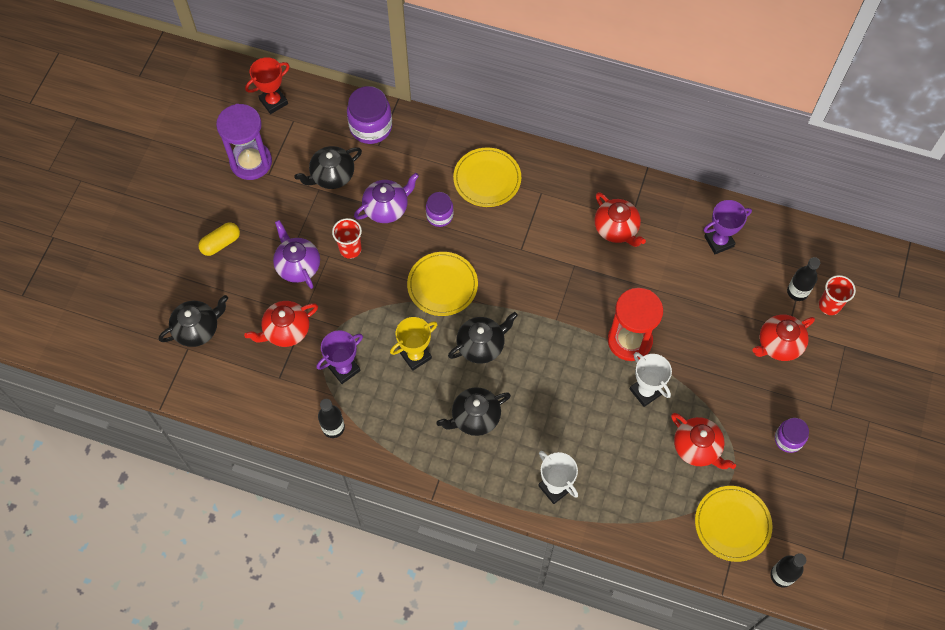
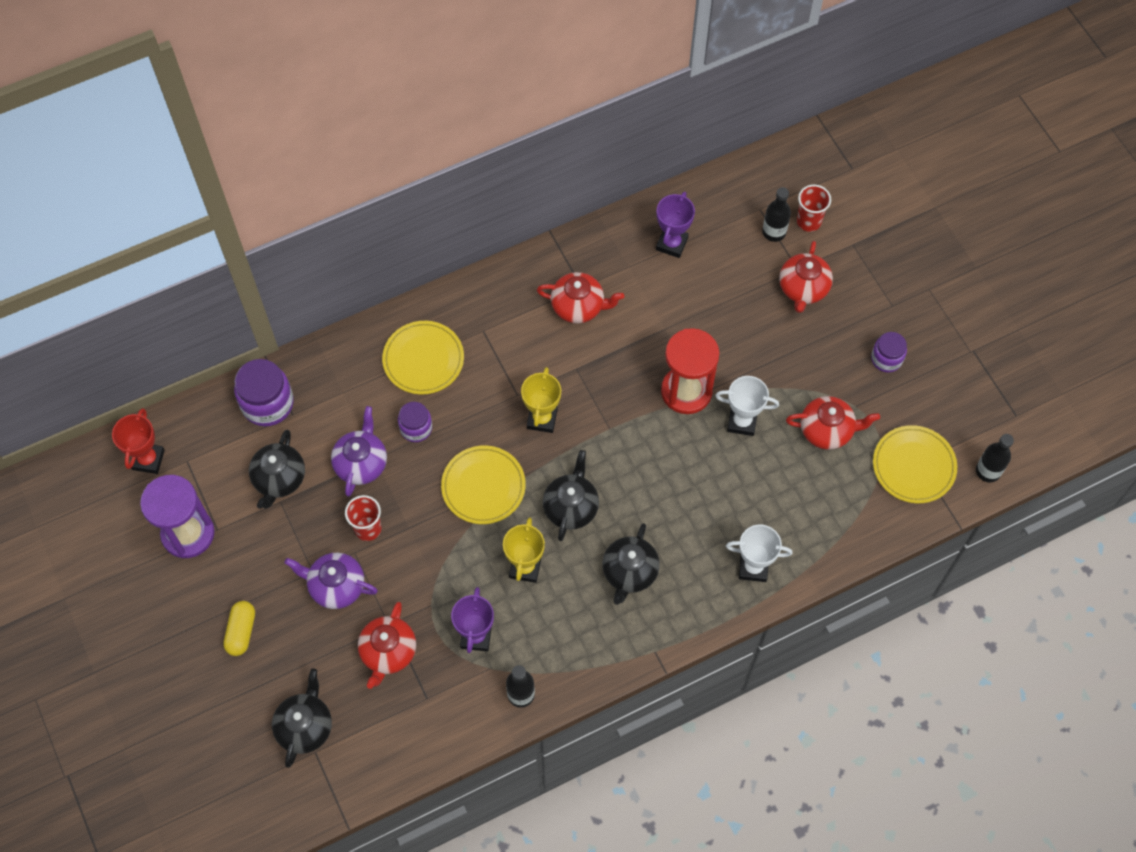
camera: 45 degrees left, 0 degrees up
(520, 277) = (542, 419): none -> yellow trophy

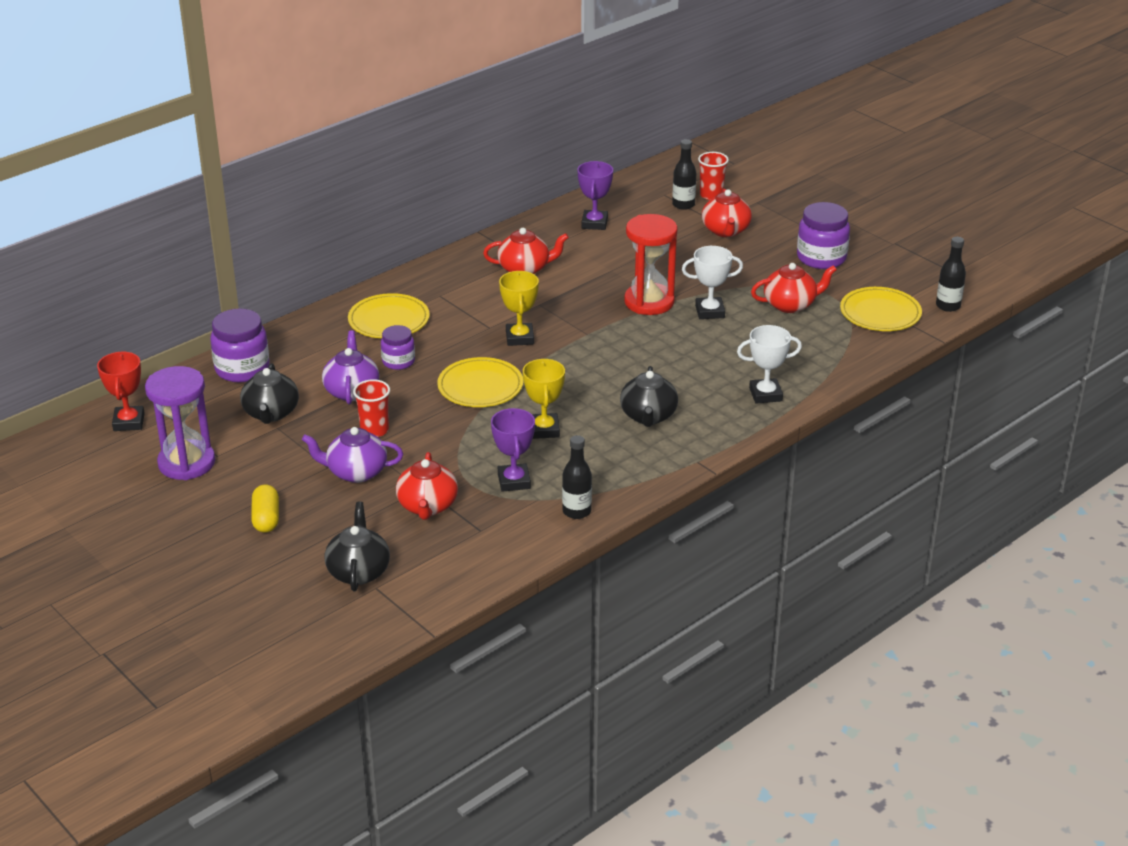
camera: 15 degrees left, 30 degrees down
(571, 507) = (572, 386): black teapot -> none
(886, 359) = (821, 258): purple jar -> purple jar, size x1.64

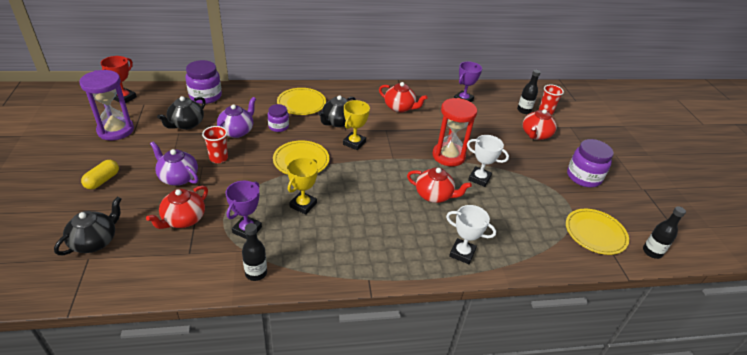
camera: 30 degrees right, 5 degrees up
(648, 416) = (372, 229): black teapot -> black teapot (337, 122)
(790, 305) = (536, 198): red teapot -> red teapot (434, 195)

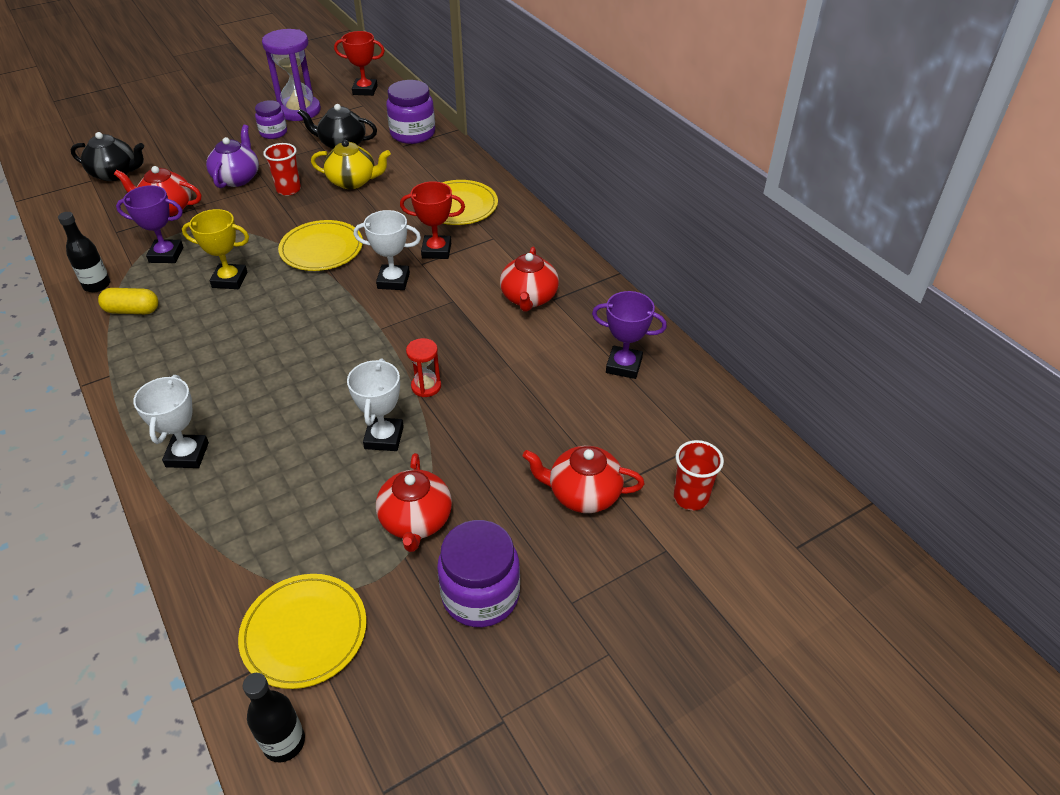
camera: 70 degrees right, 5 degrees up
(102, 180) = (209, 139): yellow capsule -> yellow capsule (132, 310)
(237, 131) = (353, 181): purple teapot -> yellow teapot
(278, 126) = (386, 207): purple jar -> purple jar (273, 133)
(337, 122) = (436, 250): black teapot -> red trophy
(354, 143) = (393, 281): yellow trophy -> white trophy
(434, 195) = (310, 394): red teapot -> red teapot (416, 521)
(448, 156) = (426, 386): red hourglass -> red hourglass, size x0.49
(524, 110) = (664, 460): black bottle -> none

